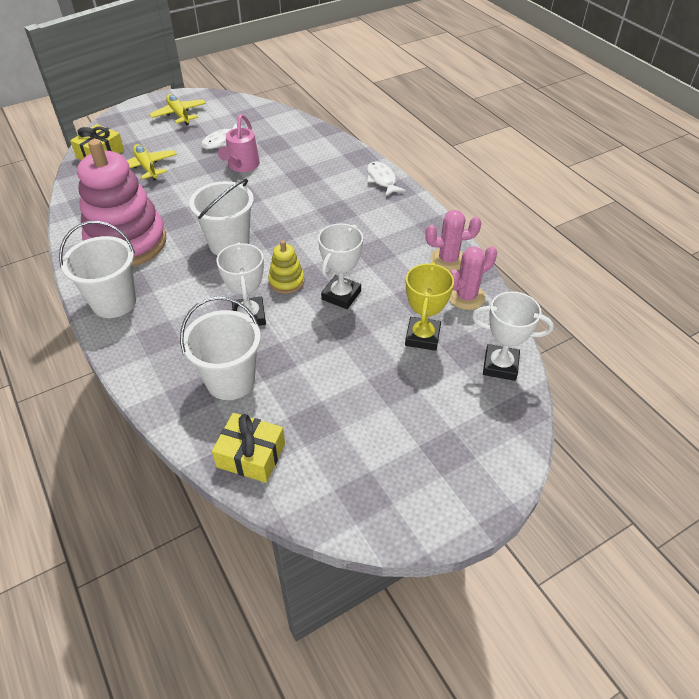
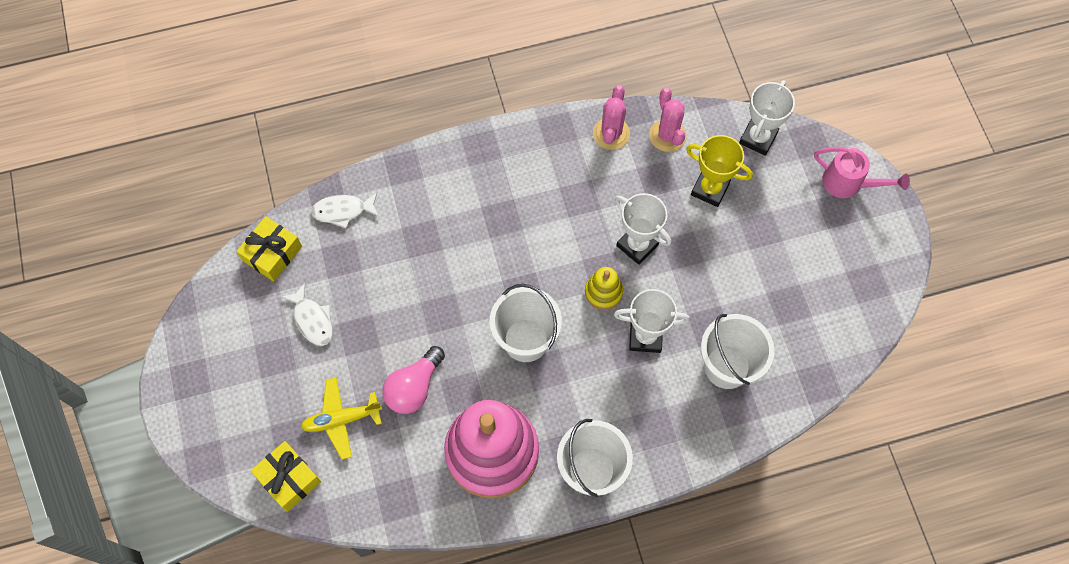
camera: 75 degrees left, 20 degrees up
(177, 194) = (414, 387): none -> pink light bulb
(179, 114) = (223, 367): yellow plane -> none
(242, 166) = (378, 304): pink watering can -> pink watering can (848, 183)
(251, 455) = (813, 361): yellow gift -> yellow gift (272, 253)
(382, 180) = (457, 156): white fish -> white fish (343, 211)

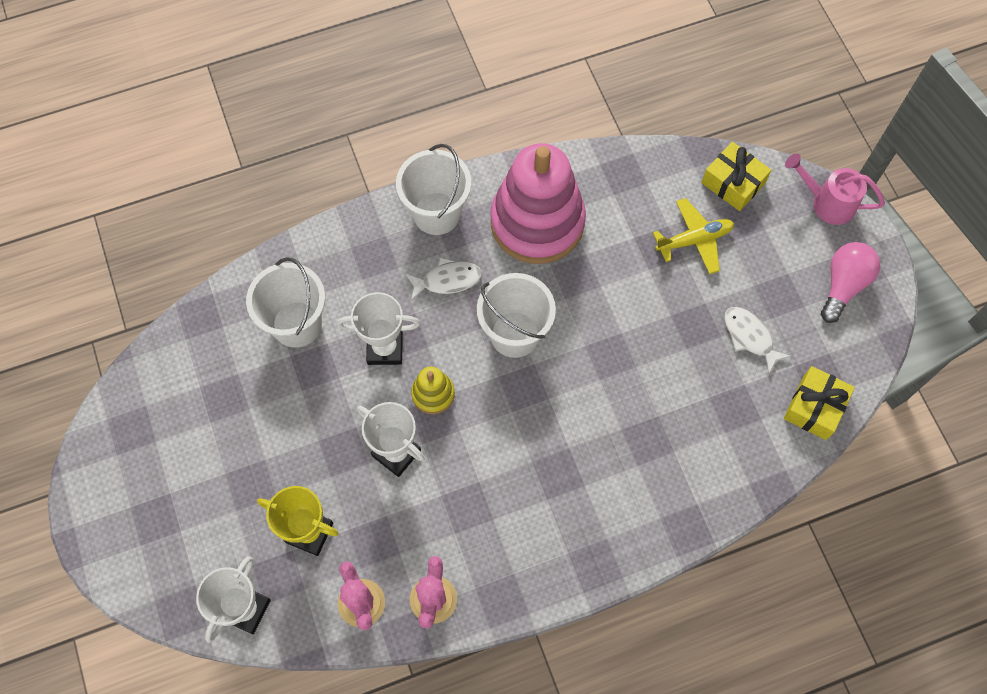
camera: 175 degrees right, 0 degrees up
(343, 211) = (747, 466): white fish -> white fish (448, 280)
(414, 387) = (626, 277): pink light bulb -> pink light bulb (843, 285)
(848, 183) = (138, 555): pink watering can -> pink watering can (827, 203)

